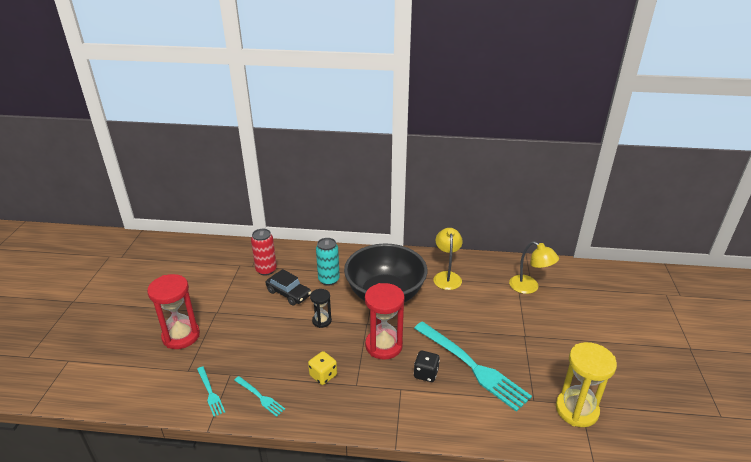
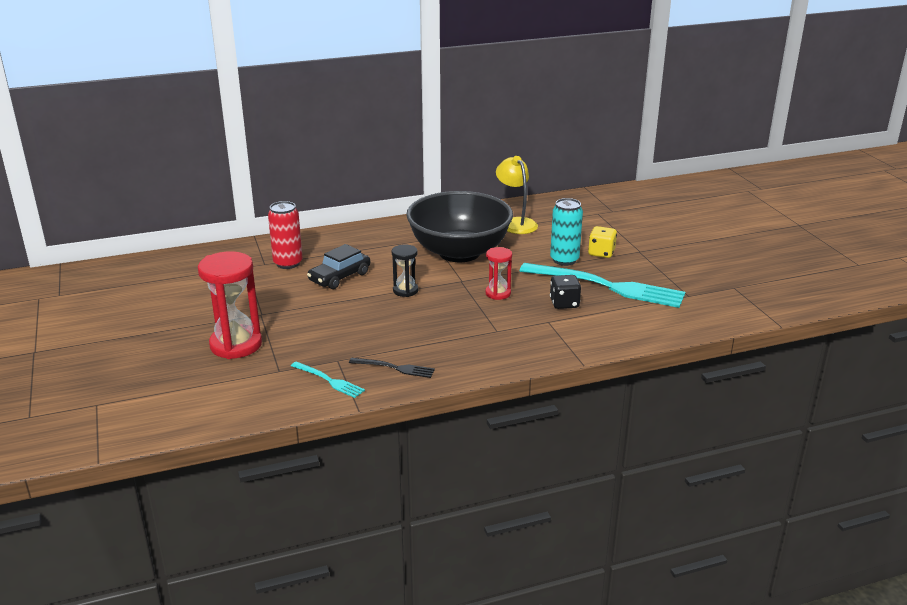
camera: 25 degrees left, 5 degrees down
(260, 397) = (395, 368): turquoise fork -> black fork
(289, 293) = (339, 277): black car -> black car turned 120 degrees clockwise
(323, 375) = (452, 333): yellow dice -> yellow dice (601, 253)
(328, 280) = (378, 255): turquoise can -> turquoise can (564, 260)
(383, 346) = (498, 293): red hourglass -> red hourglass, size x0.54
(529, 287) = (612, 213): yellow lamp -> none
(576, 410) = (733, 292): yellow hourglass -> none

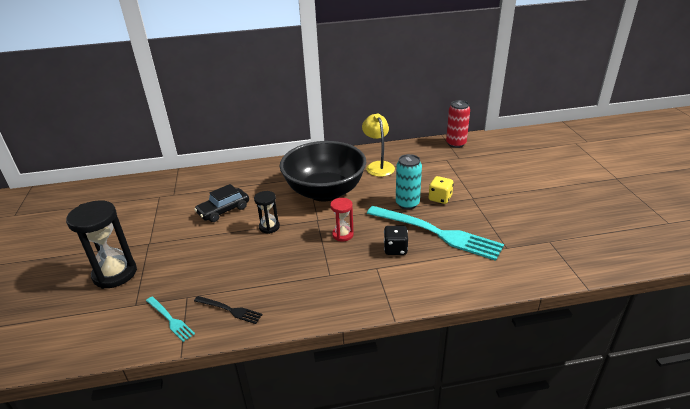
camera: 10 degrees right, 5 degrees up
(236, 345) = (115, 274): red hourglass -> black hourglass
(288, 263) = (190, 195): red can -> red can (456, 144)

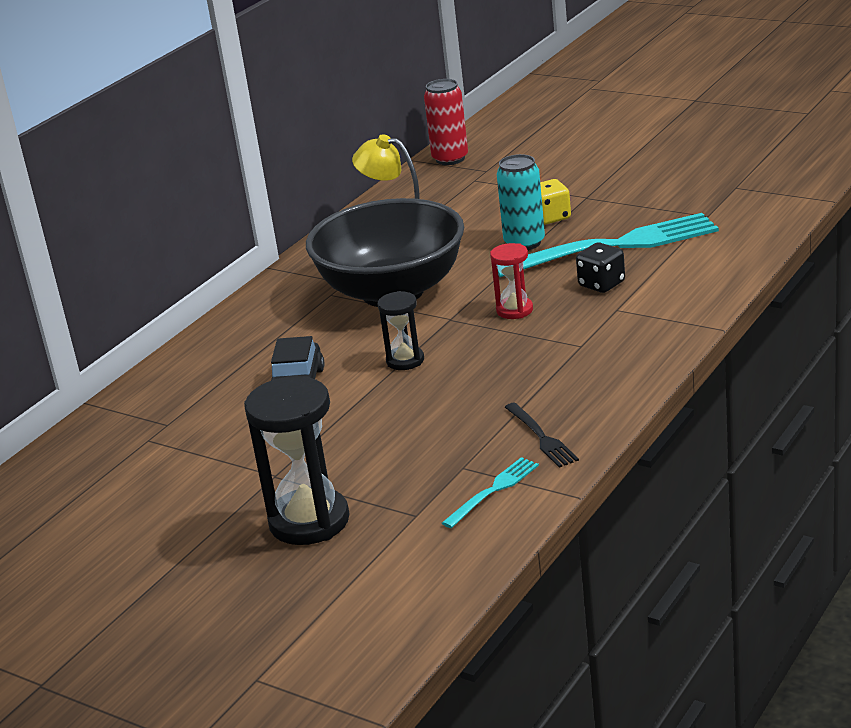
camera: 45 degrees left, 5 degrees down
(170, 320) = (494, 490): turquoise fork -> turquoise fork turned 45 degrees counterclockwise
(230, 310) = (542, 437): black fork -> black fork turned 90 degrees clockwise

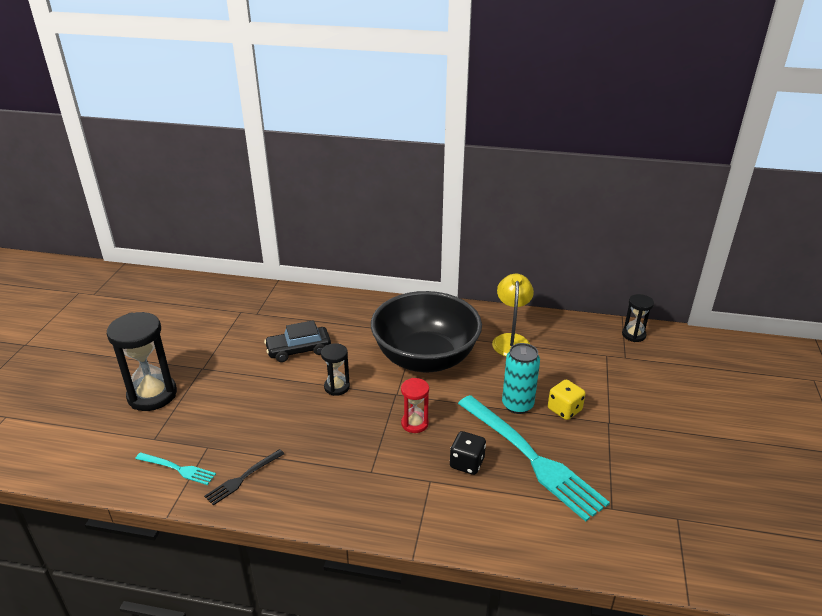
camera: 65 degrees right, 5 degrees up
(450, 159) = (633, 335): red can -> black hourglass

